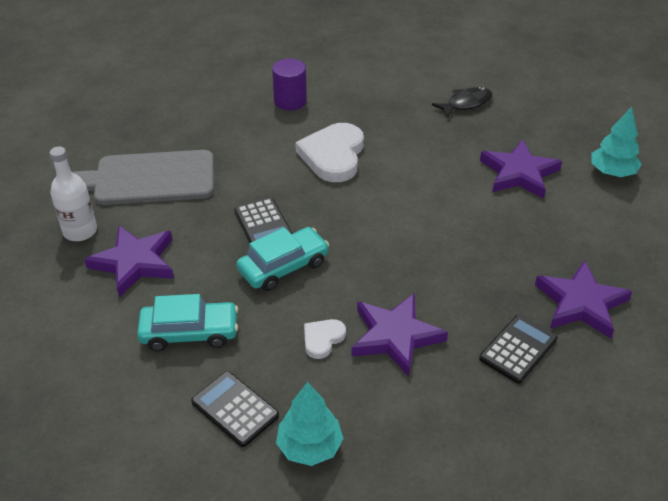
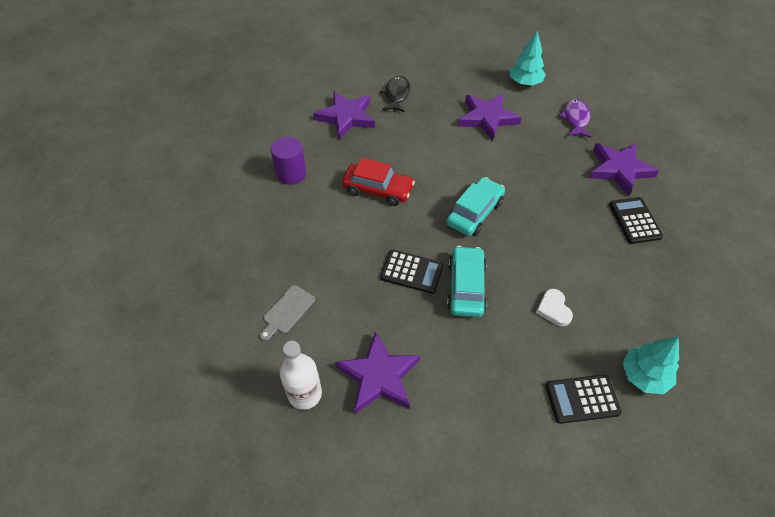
camera: 50 degrees left, 10 degrees up
(147, 179) = (287, 311): grey cutting board -> grey cutting board, size x0.44
(189, 332) = (486, 383): turquoise car -> turquoise car (474, 213)
(333, 155) = (378, 189): white heart -> red car
(395, 336) = (580, 270): purple star -> purple star (346, 117)
(612, 234) = (575, 119): none -> purple fish

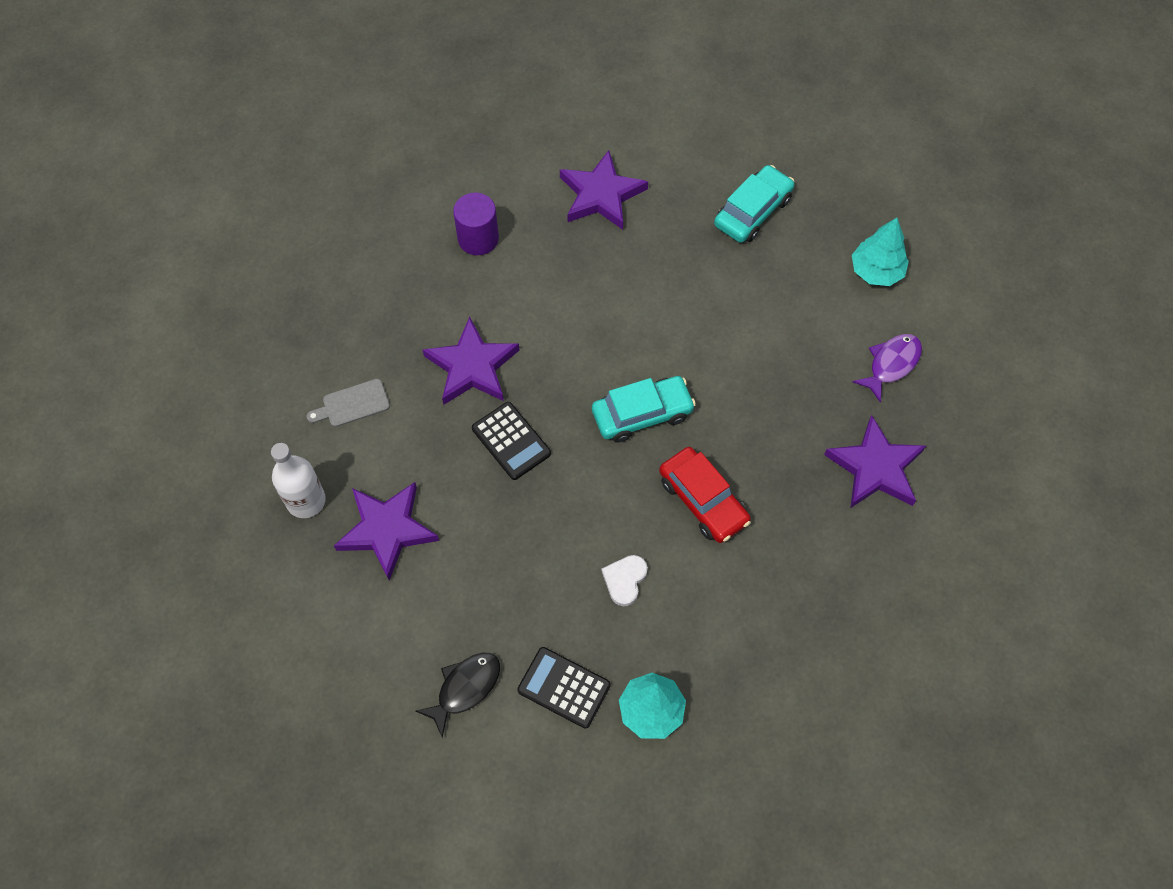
camera: 35 degrees right, 10 degrees up
(378, 189) = (557, 317): red car -> red car (703, 500)
(396, 95) = (689, 196): black fish -> black fish (465, 688)
(466, 287) = (553, 495): turquoise car -> turquoise car (752, 211)
(487, 118) = (774, 296): purple star -> purple star (472, 366)
(634, 221) = (824, 542): black calculator -> none

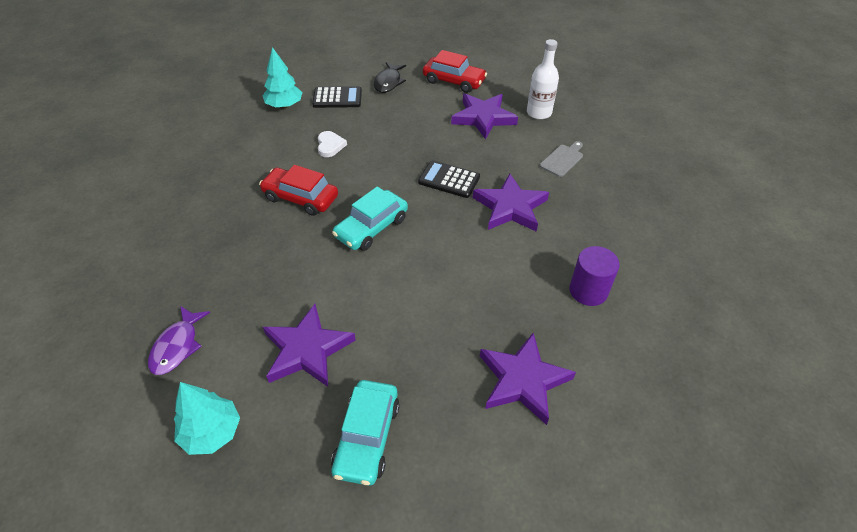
camera: 150 degrees right, 15 degrees down
(366, 637) = (454, 81): none -> red car
(875, 467) = (176, 264): purple star -> purple star (307, 350)

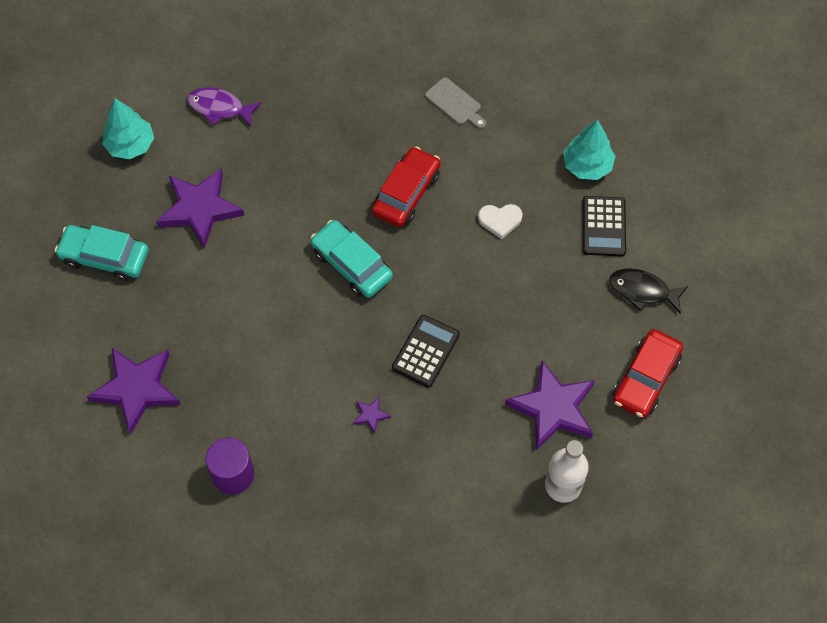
camera: 95 degrees right, 15 degrees up
(510, 207) = (371, 415): purple star -> purple star, size x0.41
(562, 159) = (456, 496): grey cutting board -> grey cutting board (455, 103)

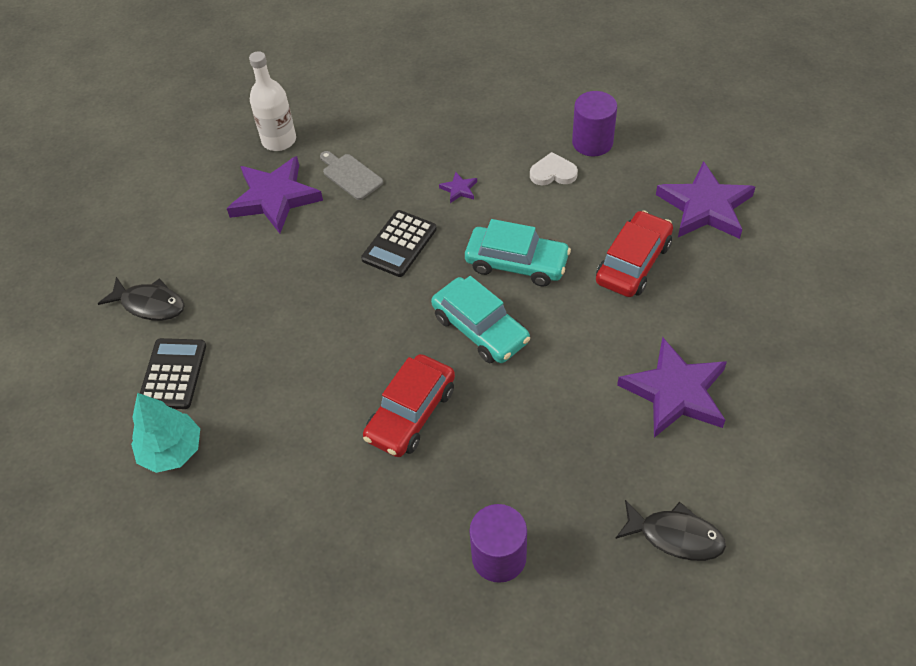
camera: 175 degrees left, 10 degrees down
(105, 257) = (780, 334): turquoise car -> turquoise car (517, 263)
(130, 145) = (790, 479): turquoise tree -> none
(219, 108) = (675, 536): purple fish -> black fish
(341, 95) = (499, 557): none -> purple cylinder
(455, 103) = (334, 543): grey cutting board -> grey cutting board (350, 175)
(500, 220) = (297, 380): white heart -> white heart (553, 173)
(646, 379) = (174, 223): red car -> red car (633, 263)

